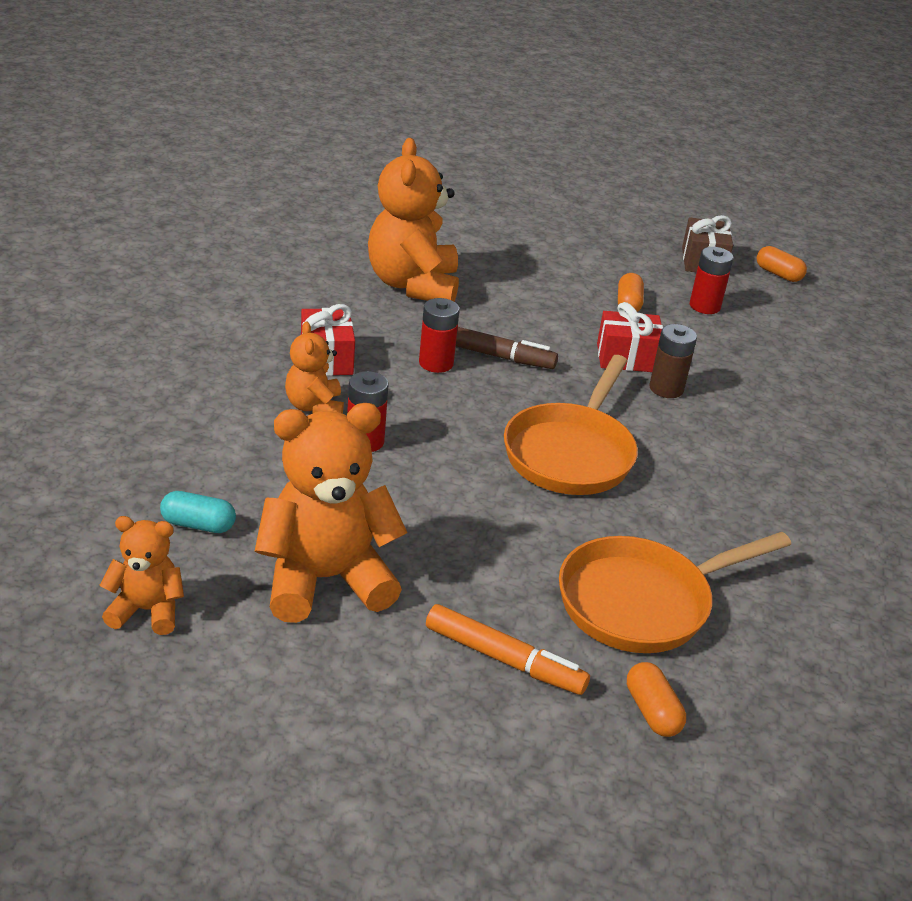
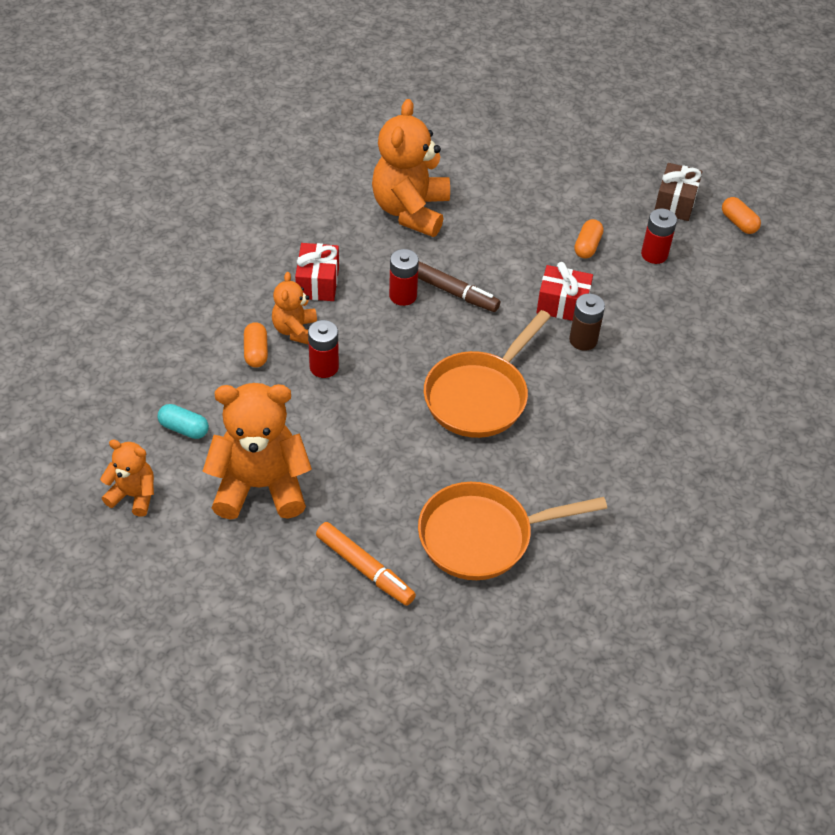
camera: 15 degrees right, 15 degrees up
(652, 711) = (454, 625): orange capsule -> orange capsule (256, 352)

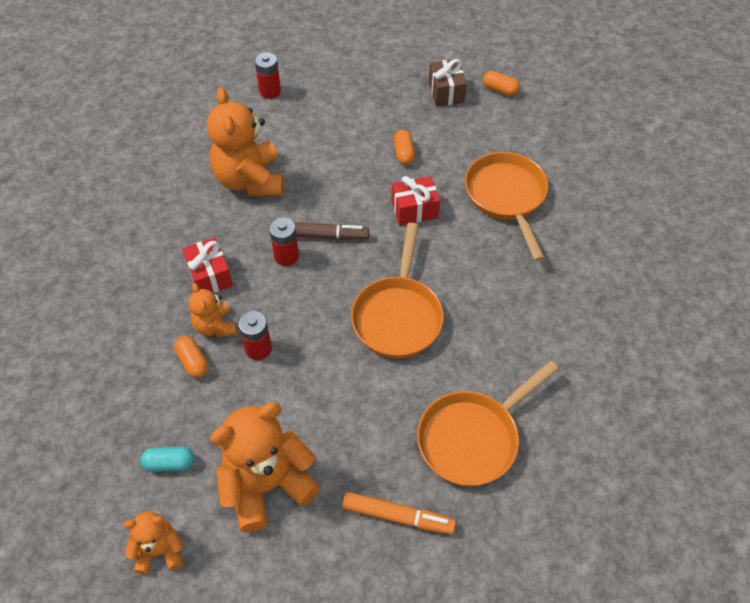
camera: 25 degrees left, 5 degrees up
(583, 340) = (447, 232): brown battery -> none
(654, 254) = (456, 139): red battery -> red battery (270, 91)
(671, 332) = (506, 197): none -> orange pan

